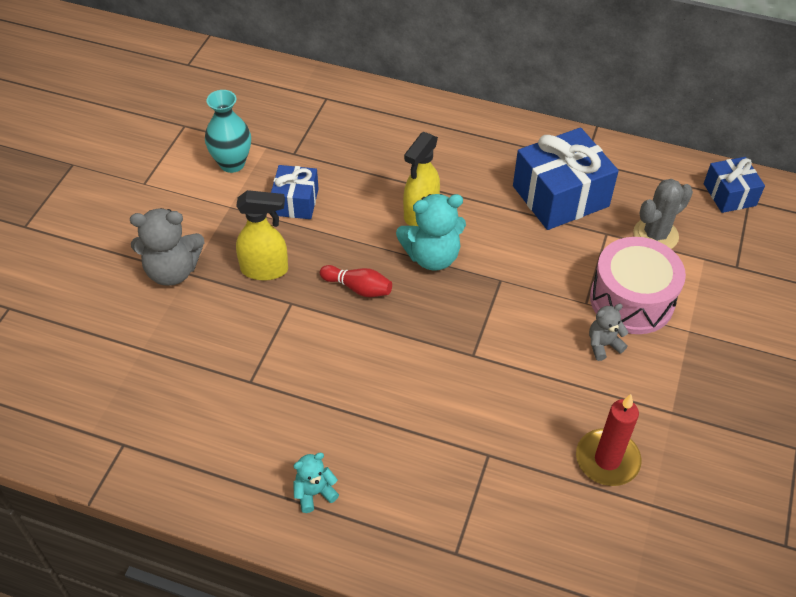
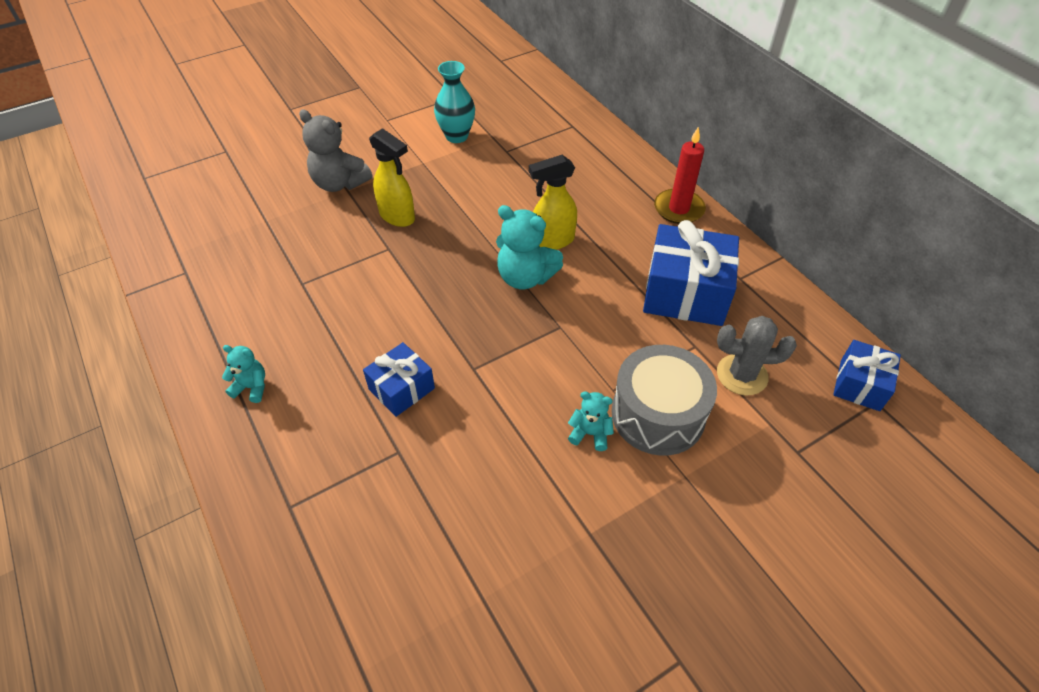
camera: 40 degrees right, 0 degrees up
(295, 202) = (470, 183): blue gift -> blue gift (401, 388)
(358, 288) = (445, 266): red bowling pin -> none
(603, 345) = (590, 433): grey teddy bear -> turquoise teddy bear
(607, 460) = (487, 529): red candle -> red candle (678, 209)
(631, 300) = (658, 414): pink drum -> grey drum

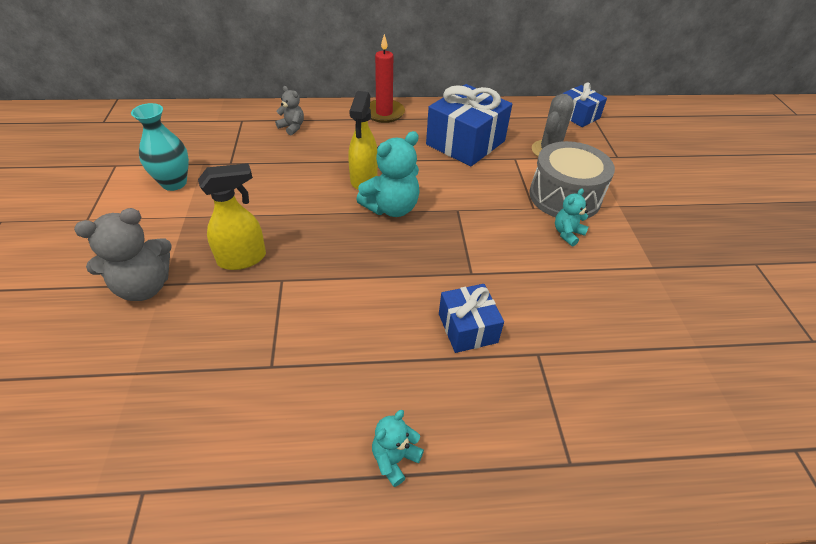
camera: 65 degrees left, 5 degrees down
(591, 160) = (292, 127): none -> grey teddy bear

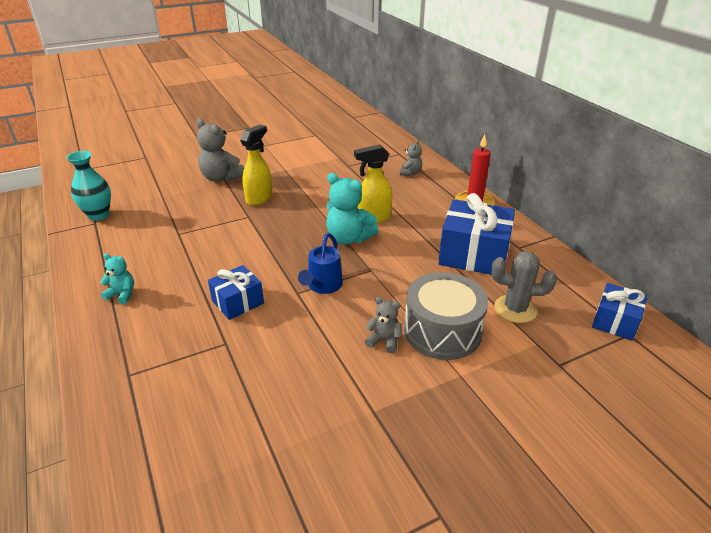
camera: 70 degrees right, 10 degrees down
(174, 183) = (313, 156): turquoise vase -> turquoise vase (98, 215)
(243, 259) = (259, 198): yellow spray bottle -> yellow spray bottle turned 105 degrees counterclockwise
(469, 250) = (323, 286): none -> blue watering can
(567, 234) = (384, 341): turquoise teddy bear -> grey teddy bear

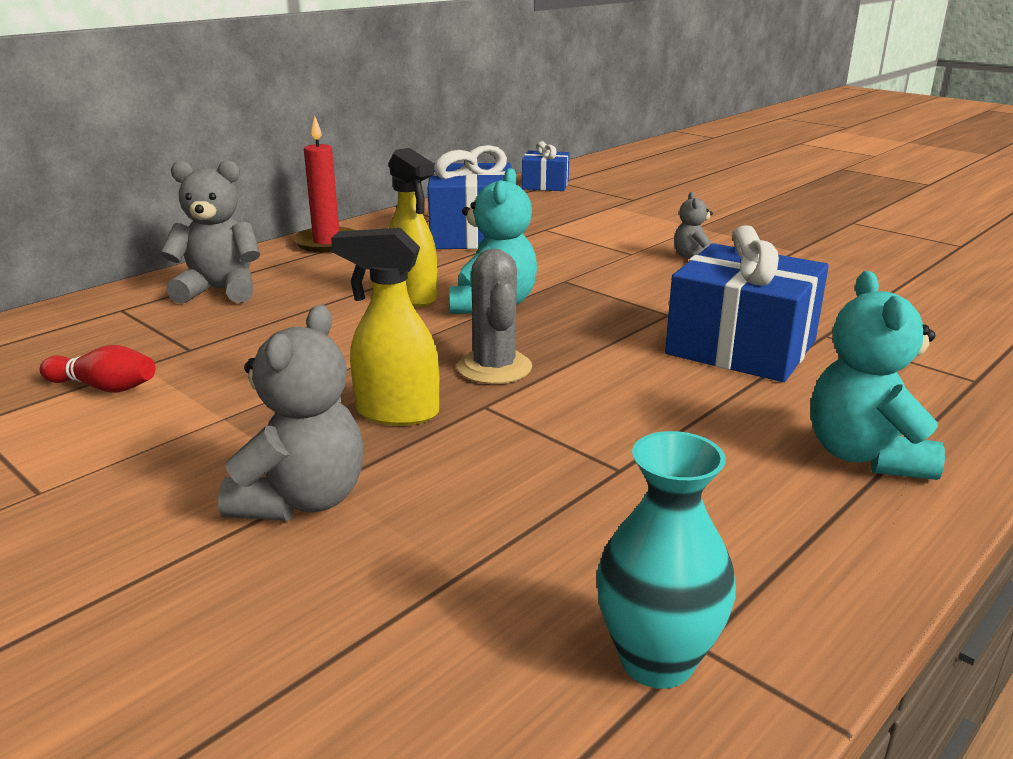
camera: 110 degrees left, 10 degrees down
(122, 294) = (865, 456): turquoise teddy bear -> turquoise teddy bear, size x1.81
(238, 302) = (741, 347): blue gift -> blue gift, size x1.75
(323, 286) = (634, 301): blue watering can -> none
(325, 152) = (104, 387): none -> red bowling pin
(410, 173) = (220, 290): grey teddy bear -> grey teddy bear, size x1.81
(442, 331) = (642, 237): grey drum -> none
(515, 309) = (567, 214): grey cactus -> grey cactus (494, 368)

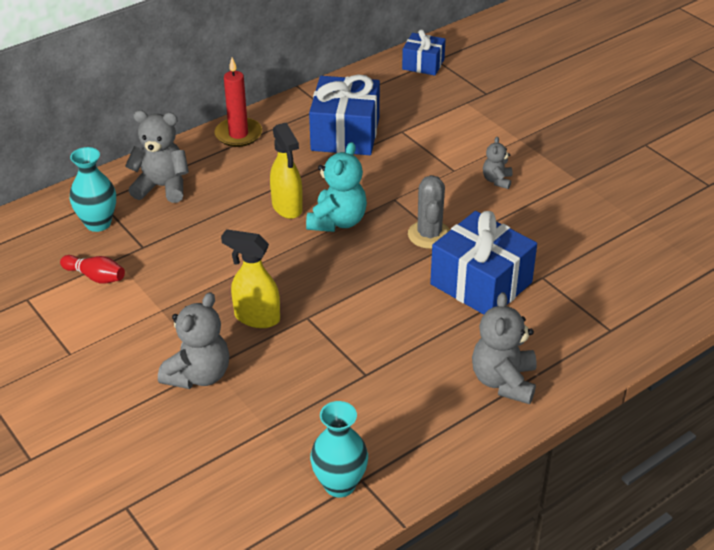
camera: 10 degrees right, 15 degrees up
(115, 330) = (98, 223): none -> turquoise vase
(494, 368) = (321, 285): grey cactus -> grey cactus (429, 235)
(865, 456) = (503, 381): turquoise teddy bear -> grey teddy bear

